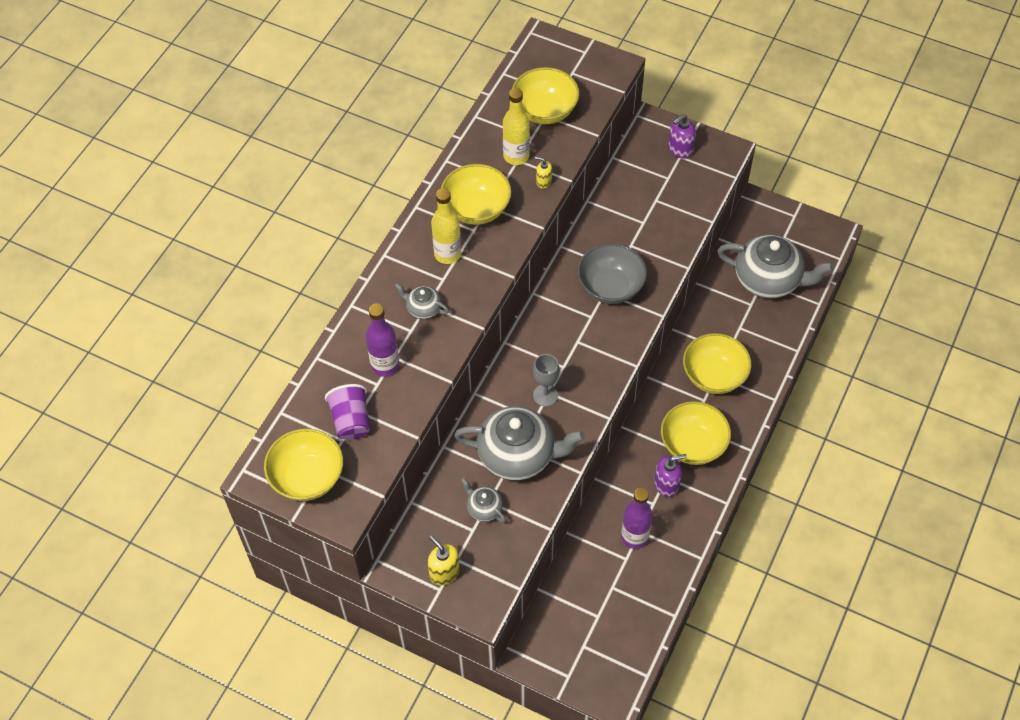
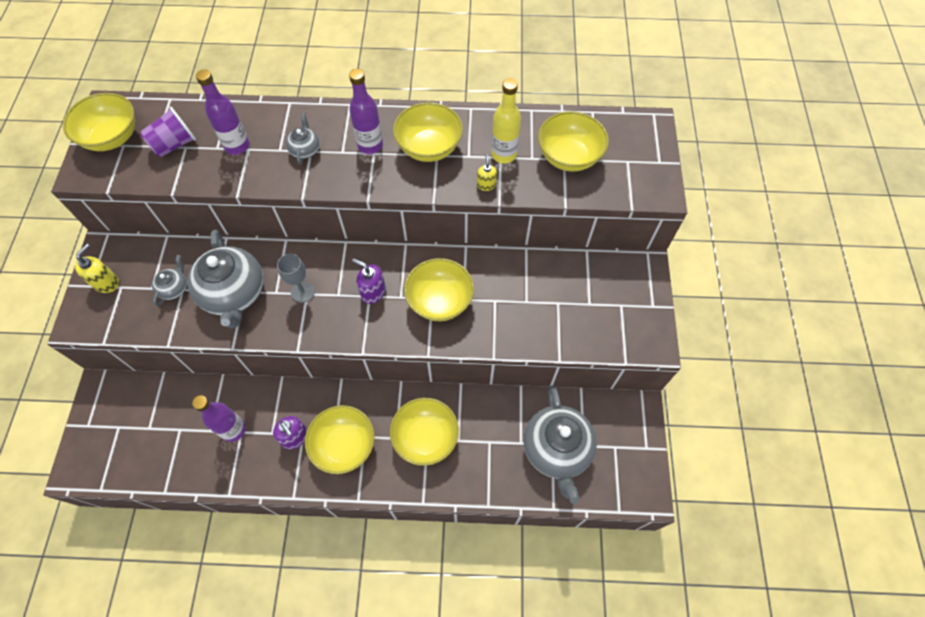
camera: 65 degrees right, 5 degrees up
(447, 254) = (370, 145): yellow bottle -> purple bottle
(610, 287) = (440, 301): grey bowl -> yellow bowl
(680, 149) = (630, 302): purple soap dispenser -> purple soap dispenser (373, 292)

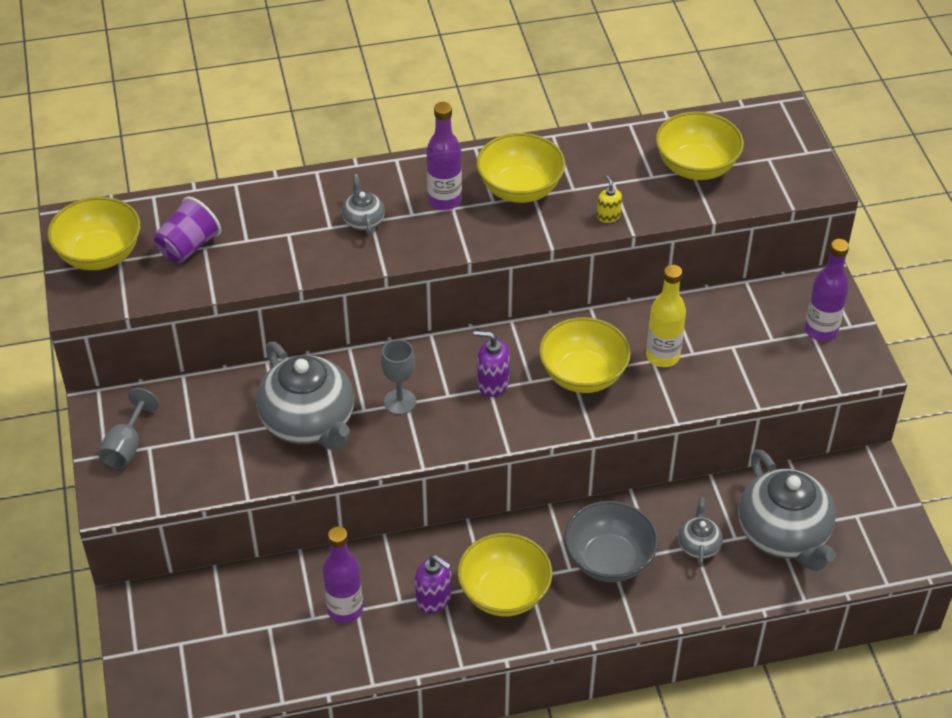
camera: 15 degrees left, 15 degrees down
(106, 283) = (127, 446): yellow soap dispenser -> grey goblet
(174, 288) = (224, 433): grey teapot -> grey teapot (698, 545)
(237, 146) = (272, 233): purple bottle -> purple bottle (821, 330)
(425, 437) = (609, 560): yellow bowl -> grey bowl
(503, 154) = (616, 179): yellow bottle -> yellow bottle (662, 356)

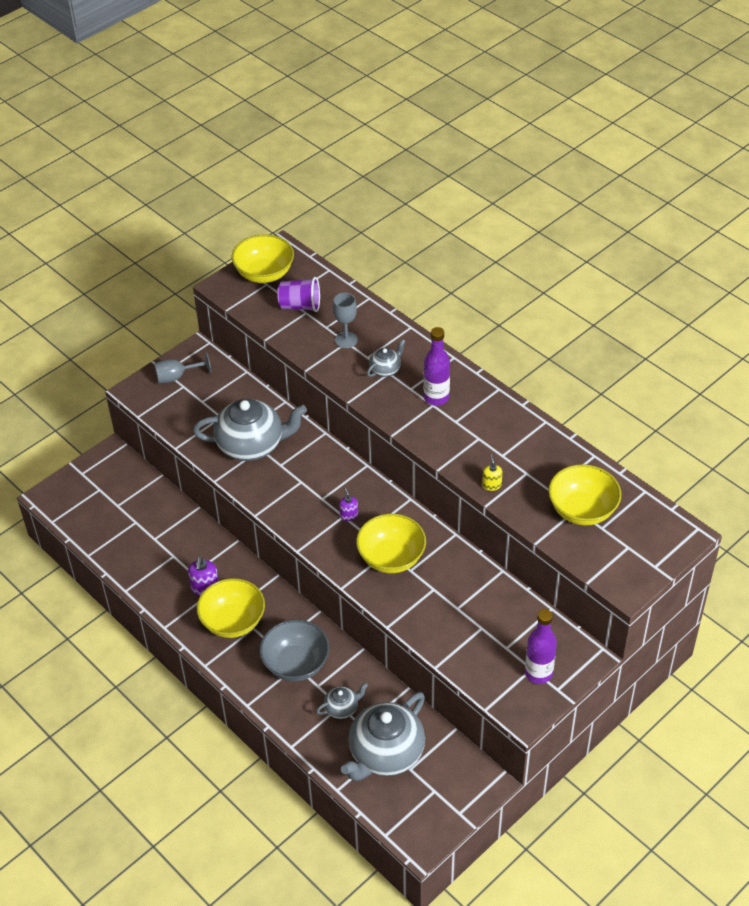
camera: 60 degrees right, 0 degrees up
(309, 423) = (252, 445): grey teapot -> grey teapot turned 120 degrees counterclockwise
(345, 609) = (170, 550): purple bottle -> none
(400, 402) = (299, 478): grey goblet -> grey goblet (346, 340)
(492, 383) = (349, 515): purple soap dispenser -> purple soap dispenser, size x0.64
(520, 189) = (479, 429): yellow bowl -> none
(608, 216) = (491, 485): yellow soap dispenser -> yellow soap dispenser turned 45 degrees counterclockwise
(662, 356) = (441, 593): yellow bottle -> none

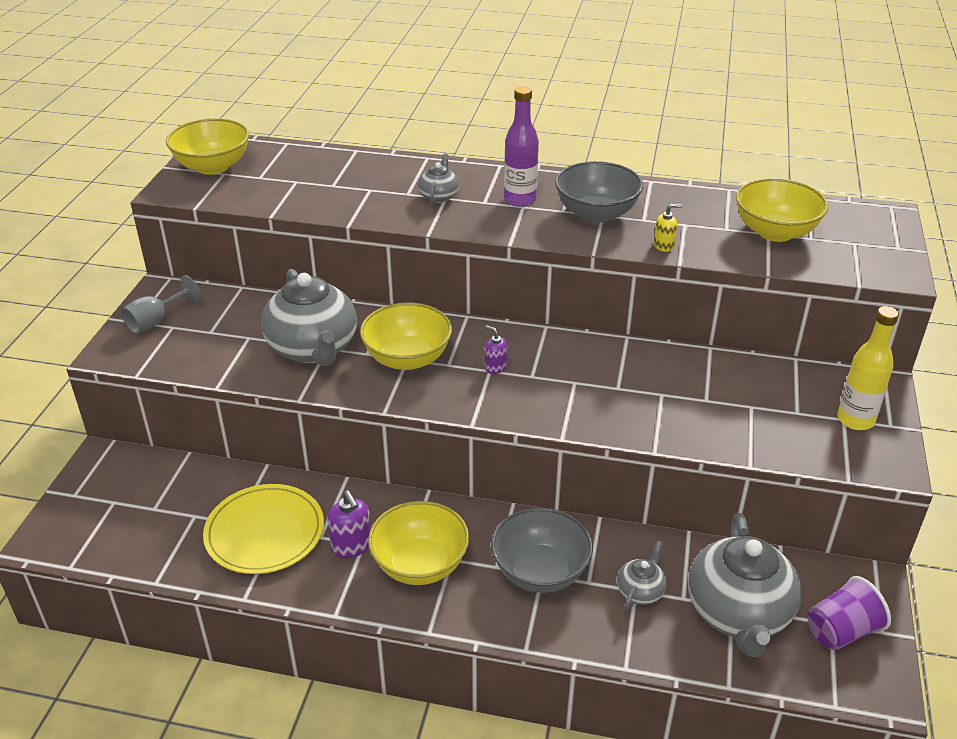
camera: 35 degrees left, 10 degrees down
(165, 554) = (265, 532): none -> yellow plate
(252, 445) = (313, 349): grey teapot -> grey teapot turned 105 degrees clockwise
(300, 306) = (283, 178): purple cup -> purple cup (841, 631)
(346, 340) = (367, 188): grey goblet -> none
(391, 558) = (585, 386): yellow bowl -> yellow bowl (407, 358)
(475, 434) = (596, 213): none -> grey bowl
(491, 485) = (664, 246): yellow soap dispenser -> yellow soap dispenser turned 120 degrees clockwise
(538, 673) = (855, 420): purple bottle -> yellow bottle

